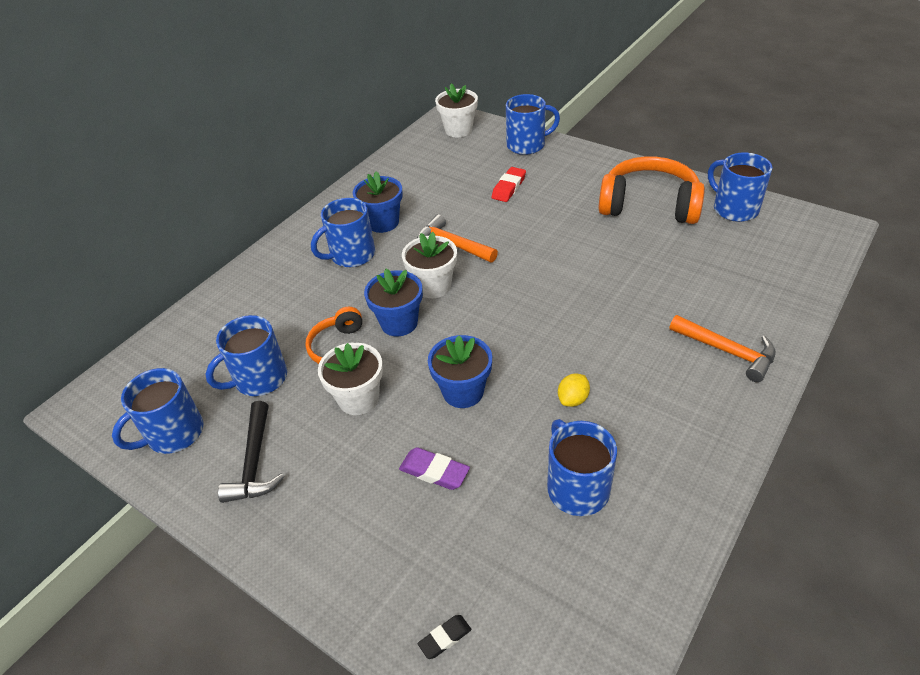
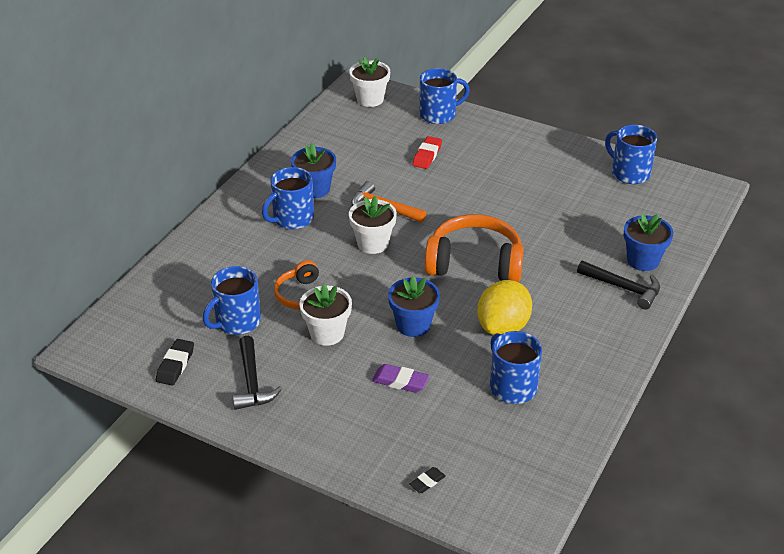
camera: 10 degrees left, 5 degrees down
(173, 434) = (175, 365): blue mug -> black eraser
(399, 323) = (348, 274): blue flower pot -> blue flower pot (643, 260)
(573, 399) = (503, 327): yellow lemon -> yellow lemon, size x2.15
(649, 205) = (555, 170): orange headphones -> orange headphones (474, 263)
(727, 351) = (623, 288): orange hammer -> black hammer

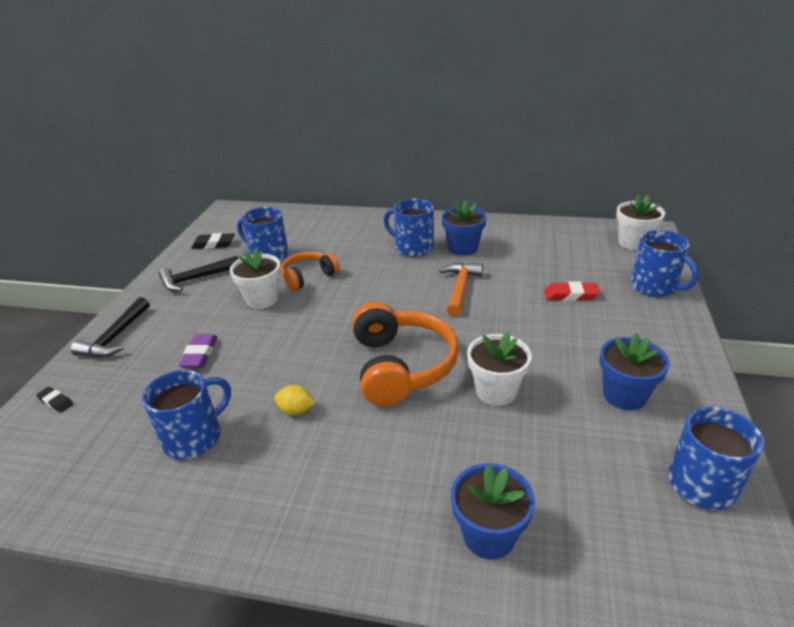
camera: 75 degrees right, 5 degrees down
(373, 243) = (400, 295): white flower pot -> white flower pot (496, 391)
(413, 325) = (284, 345): blue flower pot -> blue flower pot (624, 395)
(503, 327) = (296, 410): yellow lemon -> yellow lemon, size x0.47
(623, 288) = (411, 519): black hammer -> black hammer (115, 337)

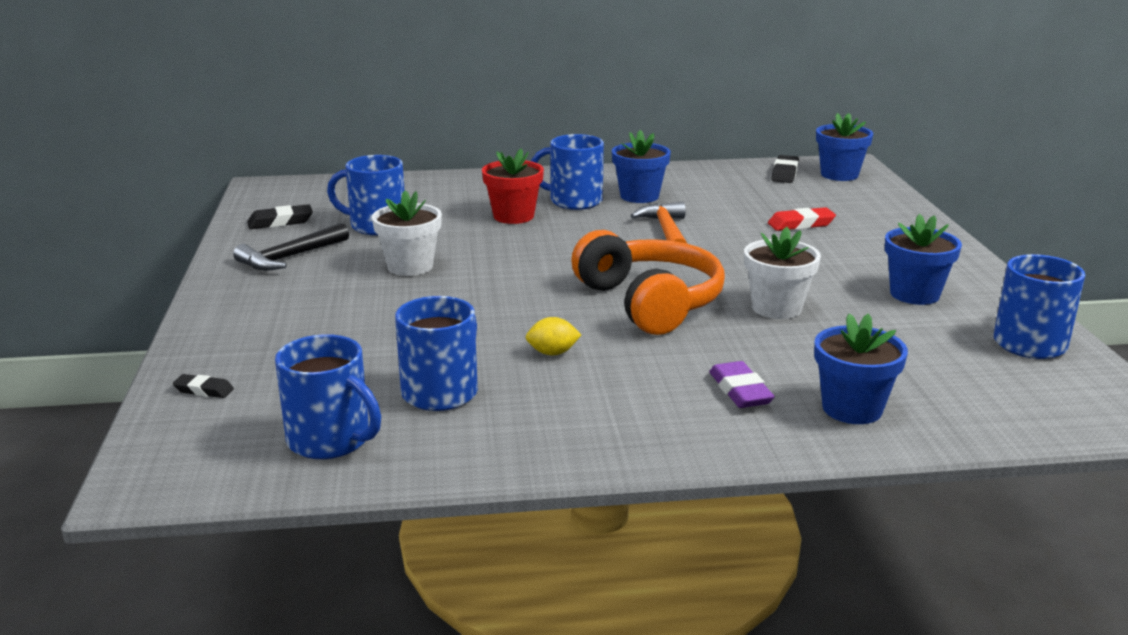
camera: 20 degrees left, 10 degrees down
(115, 337) = (226, 323): black hammer -> none
(199, 354) = (372, 324): purple eraser -> purple eraser (740, 391)
(308, 277) = (455, 240): orange headphones -> none
(362, 258) = (513, 216): none -> red flower pot
(589, 236) = (785, 173): none -> black eraser
(633, 243) = (839, 175): white flower pot -> blue flower pot
(654, 286) = (888, 209): blue mug -> blue mug (331, 440)

